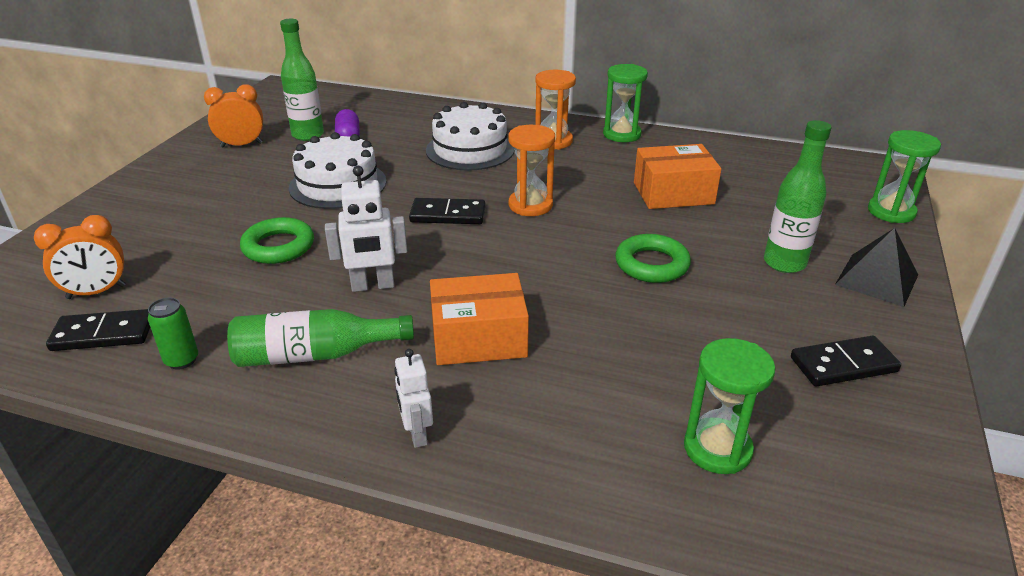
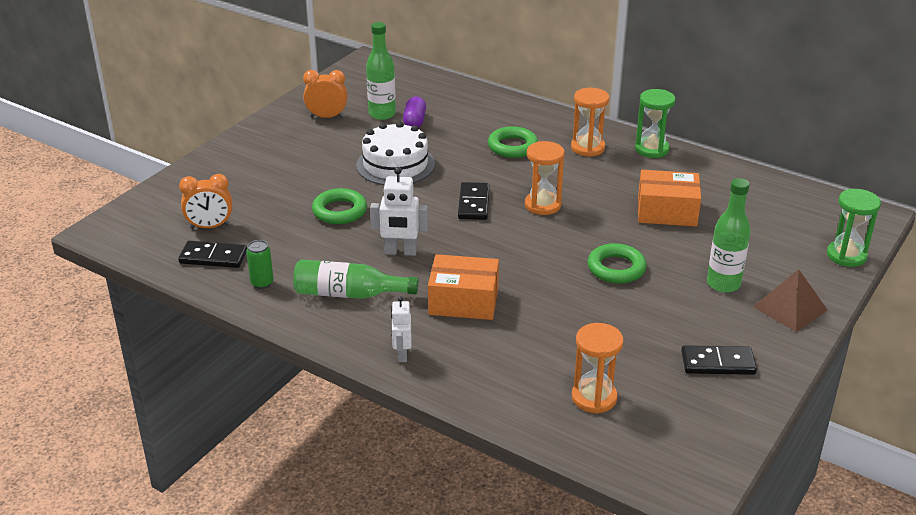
camera: 15 degrees right, 0 degrees up
(448, 214) = (474, 203): black domino -> black domino turned 75 degrees clockwise
(470, 149) = (512, 147): white cake -> green ring
(717, 449) = (594, 398): green hourglass -> orange hourglass
(877, 279) = (790, 308): black pyramid -> brown pyramid

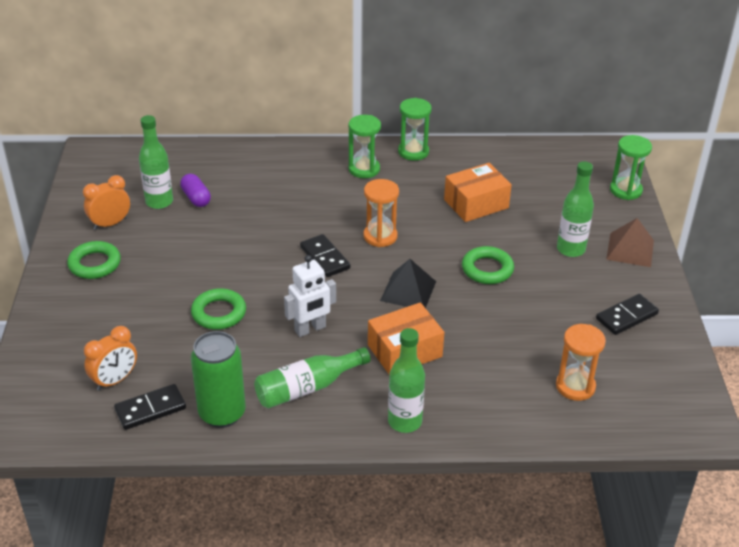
camera: 35 degrees left, 5 degrees up
(262, 283) = (222, 413): green can -> green can, size x2.03
(395, 164) = (222, 247): white cake -> none
(402, 354) = (405, 421): white robot -> green bottle
(512, 147) = (304, 191): green ring -> green ring (94, 264)
(520, 257) = (408, 291): none -> black pyramid
(587, 148) = (364, 169): orange hourglass -> green hourglass

